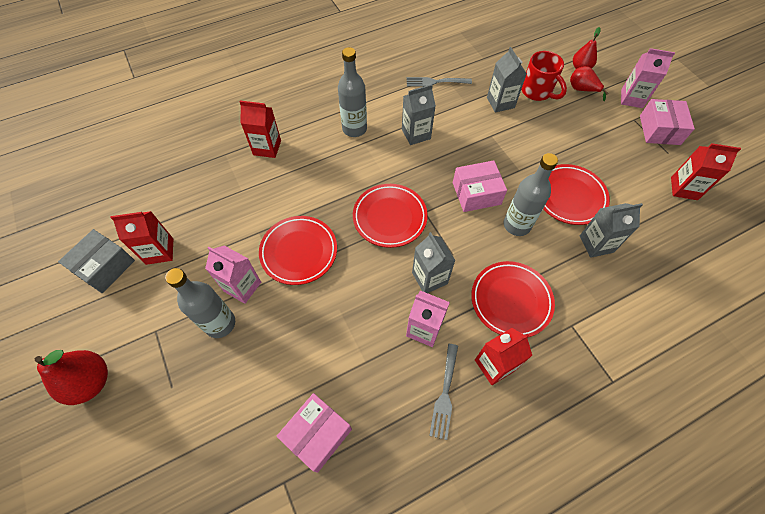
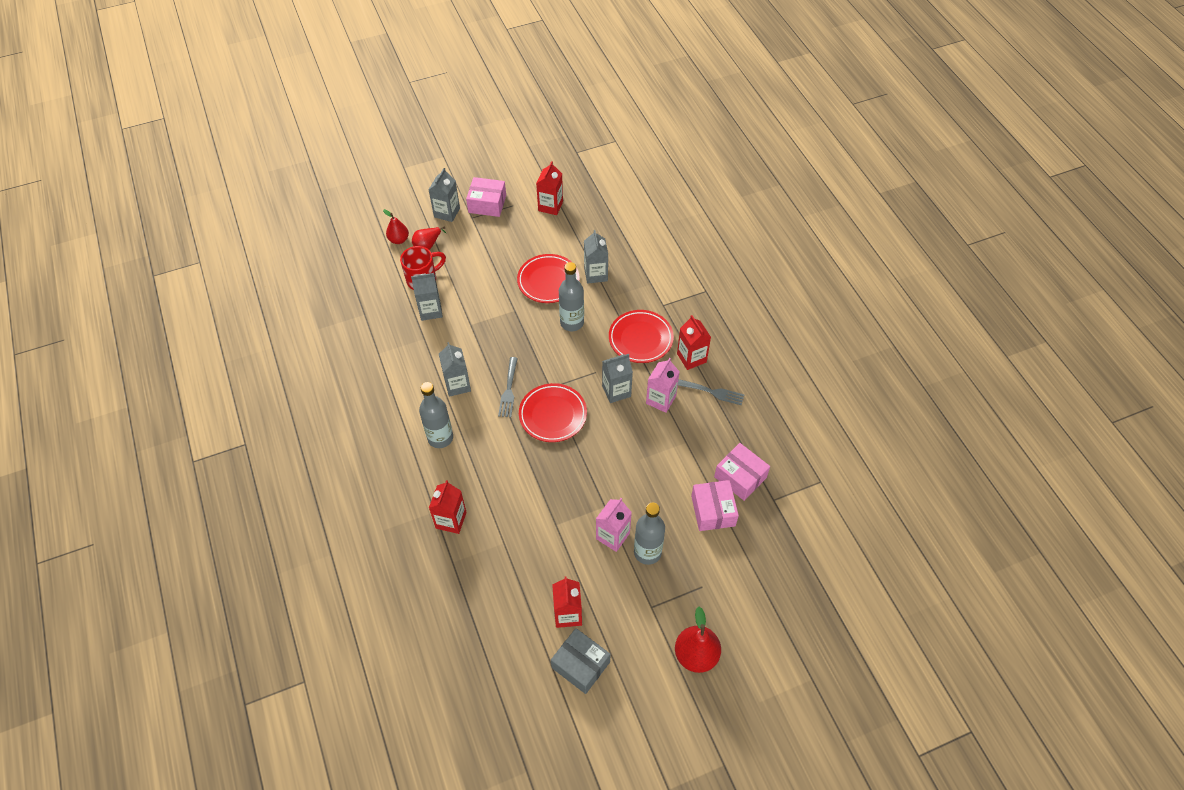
camera: 85 degrees left, 5 degrees down
(299, 252) = (581, 489): red plate -> none
(435, 82) = (390, 360): grey fork -> grey fork (509, 390)
(476, 193) = (535, 346): pink box -> pink box (713, 511)
(631, 99) = (447, 212): pink carton -> grey carton

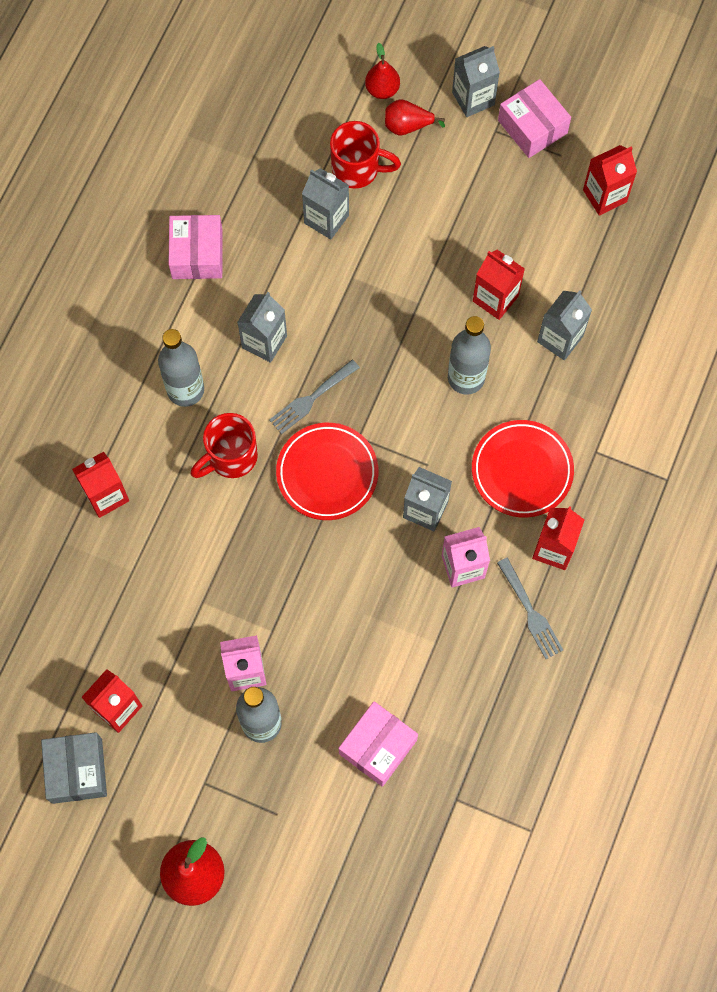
camera: 45 degrees right, 15 degrees up
(497, 448) = (230, 457): none -> red mug
(548, 281) = (495, 298): red plate -> red carton
(740, 477) = (449, 739): pink box -> pink box (197, 254)

